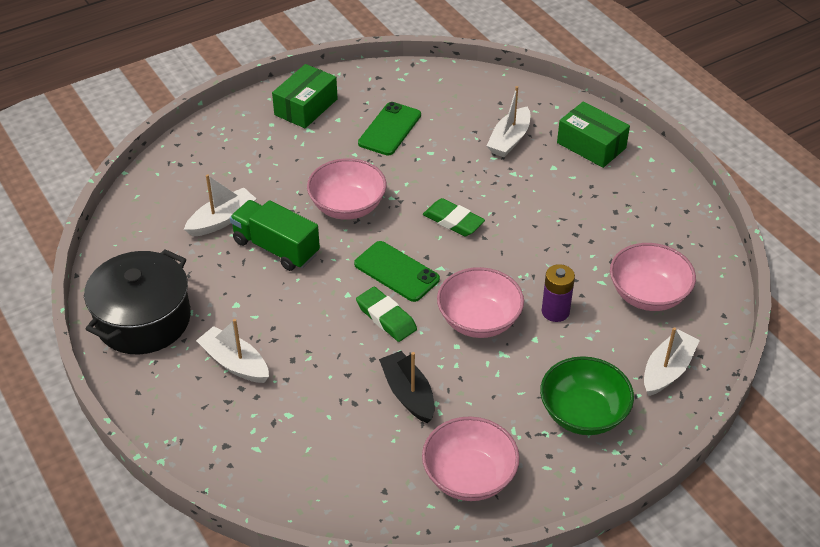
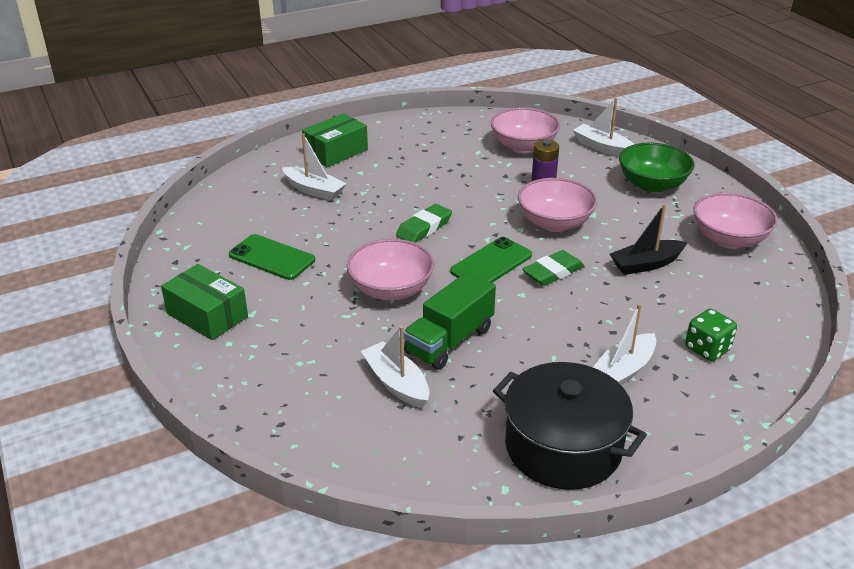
camera: 85 degrees left, 10 degrees down
(267, 430) = (707, 349): none -> green dice

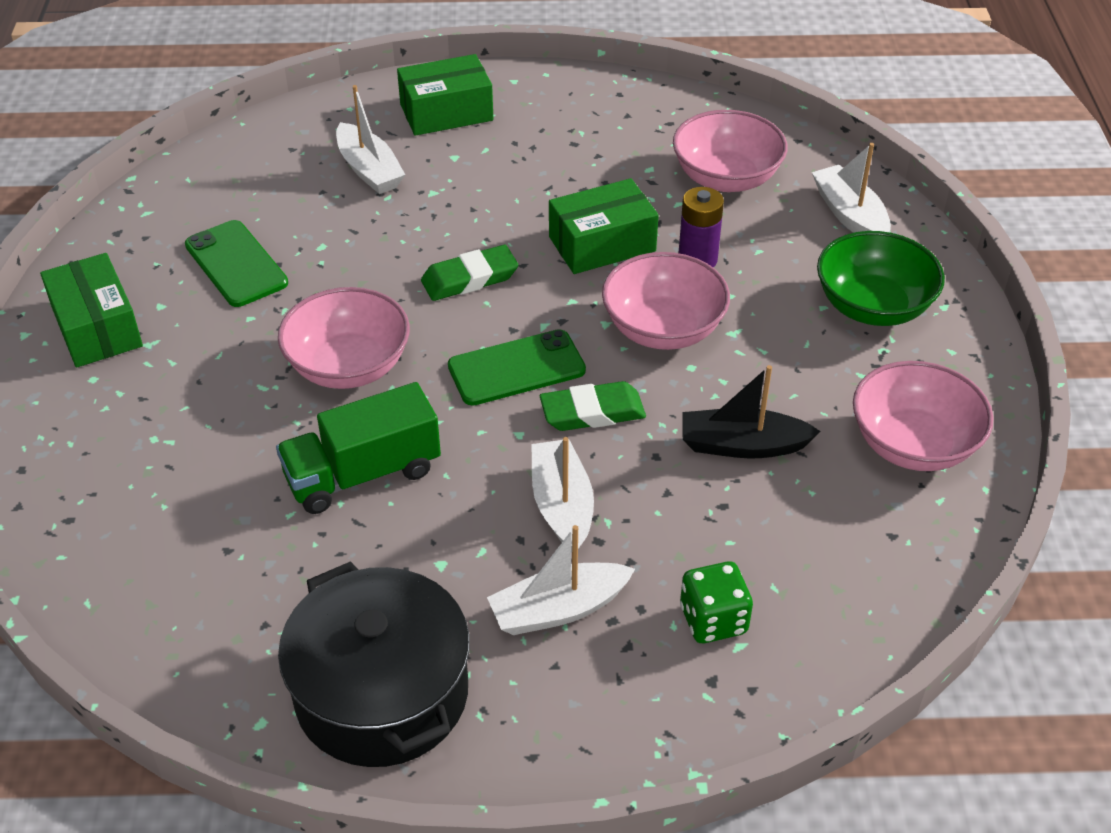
camera: 25 degrees right, 10 degrees up
(396, 383) = (247, 514): white boat -> white boat (562, 505)
(484, 192) = (602, 244): none -> green box

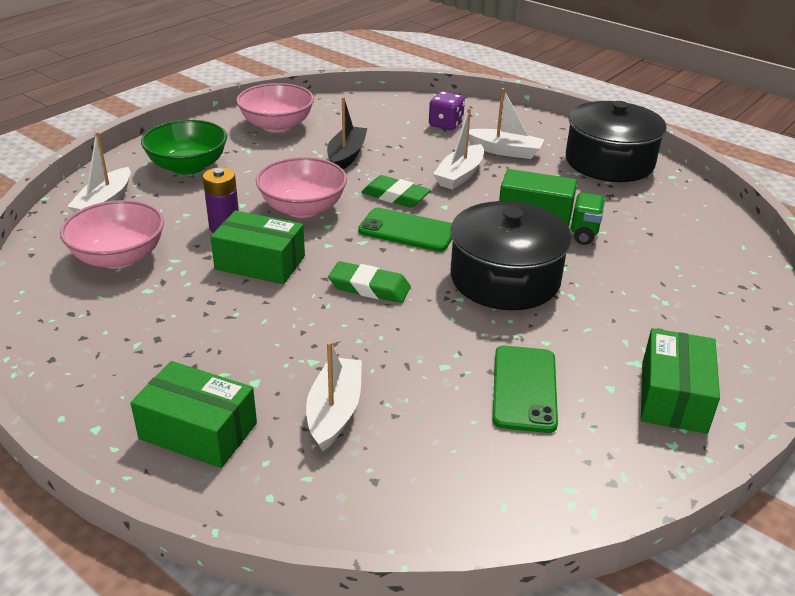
camera: 140 degrees left, 10 degrees down
(349, 366) = (505, 279): pink bowl -> black pot
(713, 620) = (445, 124): green dice -> purple dice
(742, 445) = (346, 156): black boat -> black boat turned 120 degrees counterclockwise

